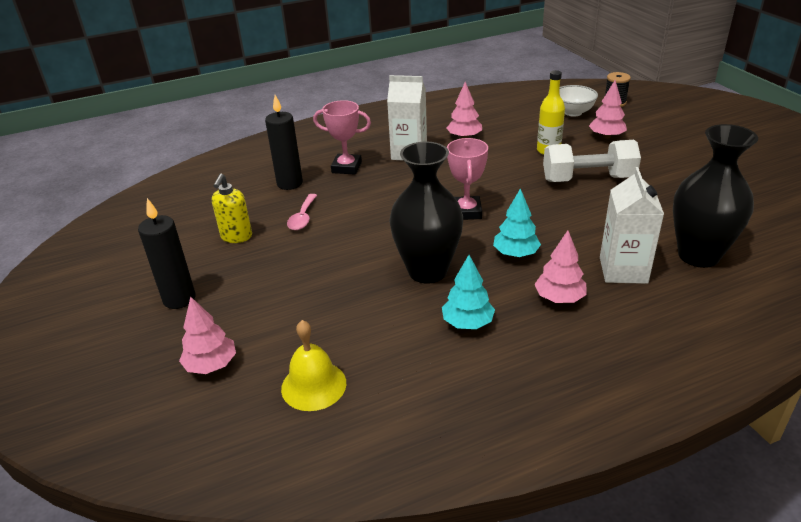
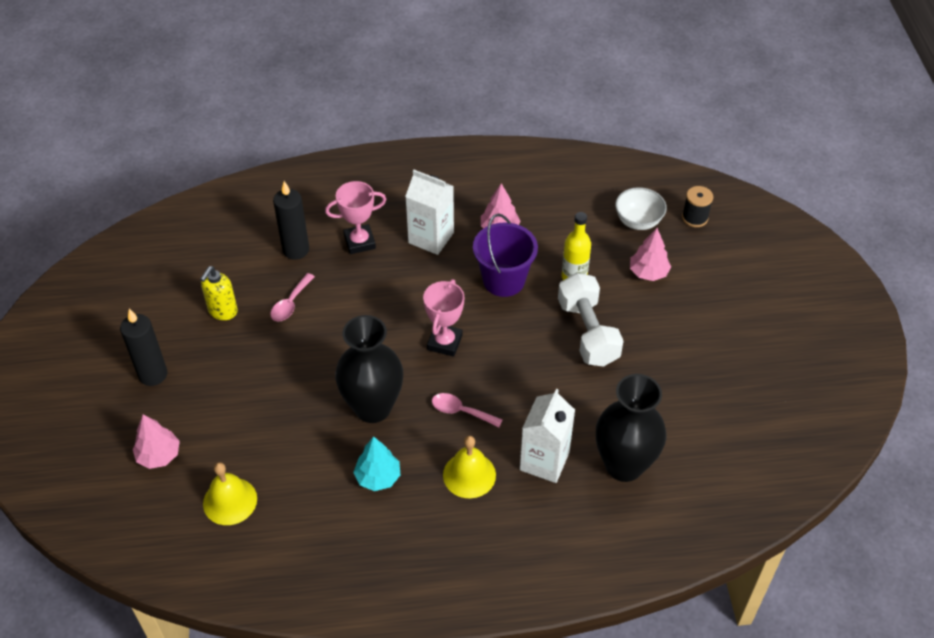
camera: 15 degrees right, 15 degrees up
(346, 167) = (359, 242): pink trophy -> pink trophy turned 45 degrees counterclockwise
(490, 164) = (504, 280): none -> purple bucket
(515, 254) = (461, 411): turquoise tree -> pink spoon
(559, 298) = (469, 475): pink tree -> yellow bell
(588, 179) = (588, 332): white dumbbell -> white dumbbell turned 60 degrees clockwise

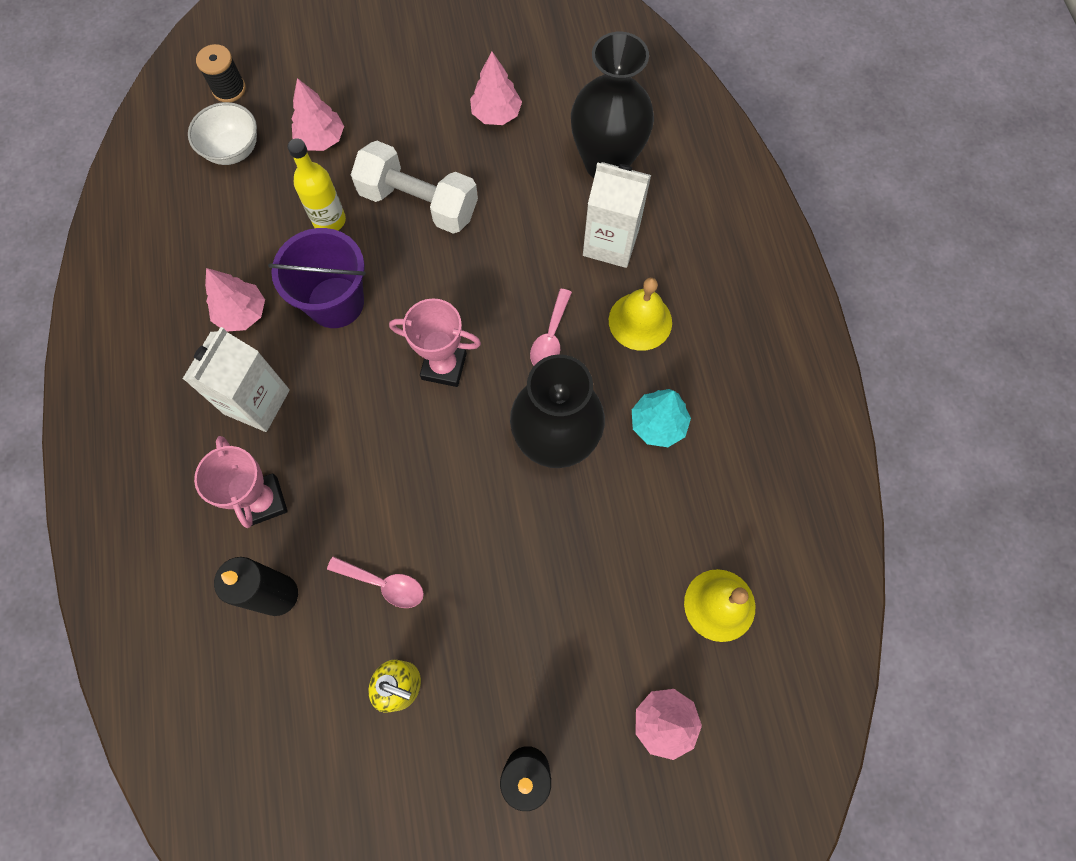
camera: 95 degrees left, 20 degrees up
(588, 332) = (419, 203): white dumbbell -> white dumbbell turned 45 degrees clockwise
(675, 388) = (496, 114): none -> pink tree

